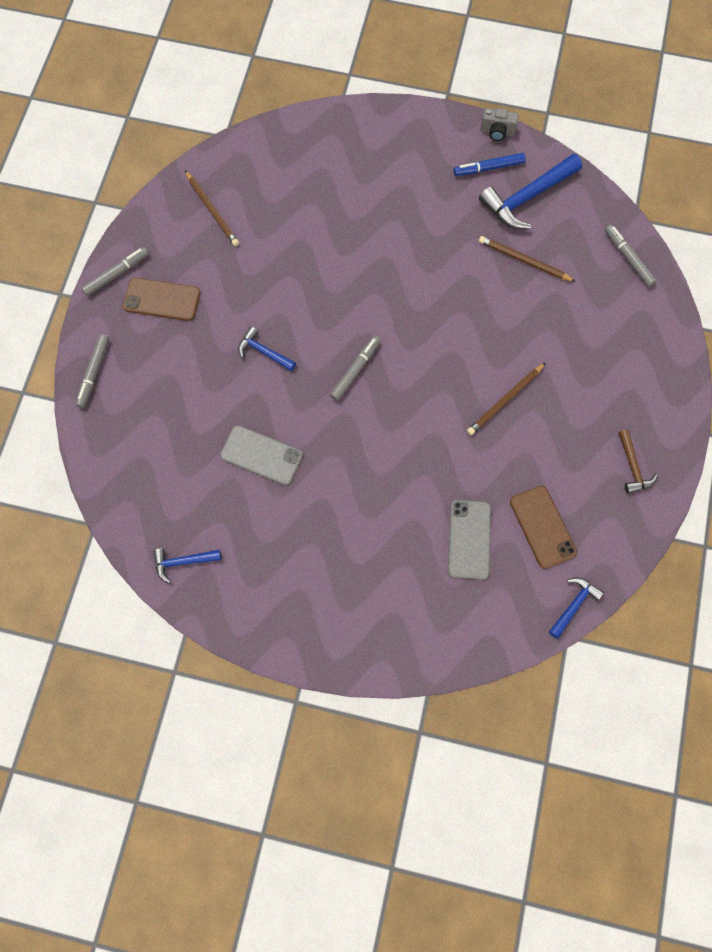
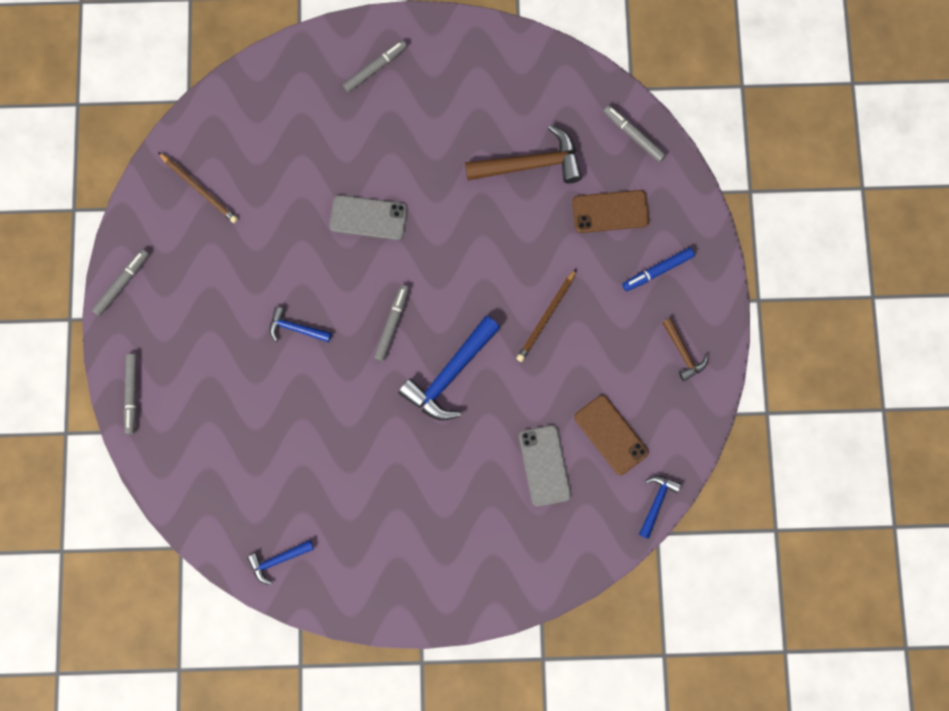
camera: 15 degrees left, 5 degrees up
(162, 299) = (176, 299): brown phone -> brown phone (610, 211)
(261, 455) = (323, 435): grey phone -> grey phone (368, 218)
(401, 147) = (375, 68): none -> grey marker
(488, 168) = (471, 70): blue marker -> blue marker (657, 271)
(497, 131) = (470, 26): grey camera -> none
(524, 261) = (530, 164): brown pencil -> brown hammer
(527, 198) = (518, 94): blue hammer -> blue hammer (450, 375)

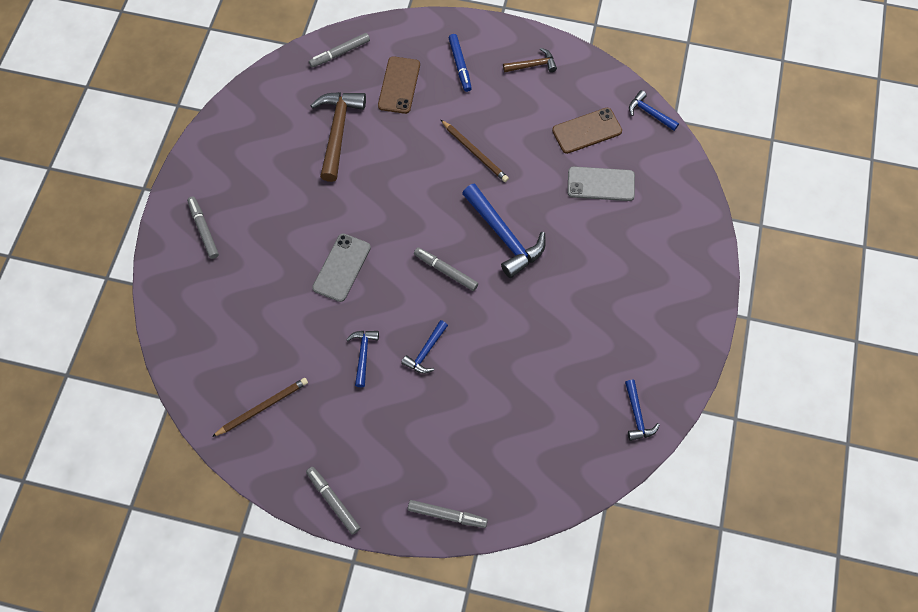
camera: 75 degrees left, 10 degrees down
(277, 267) = (363, 354): none -> blue hammer

